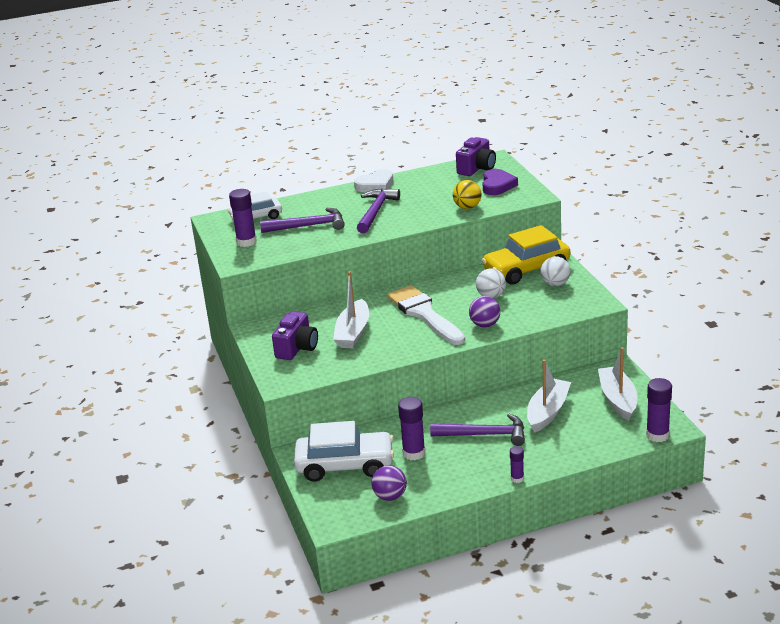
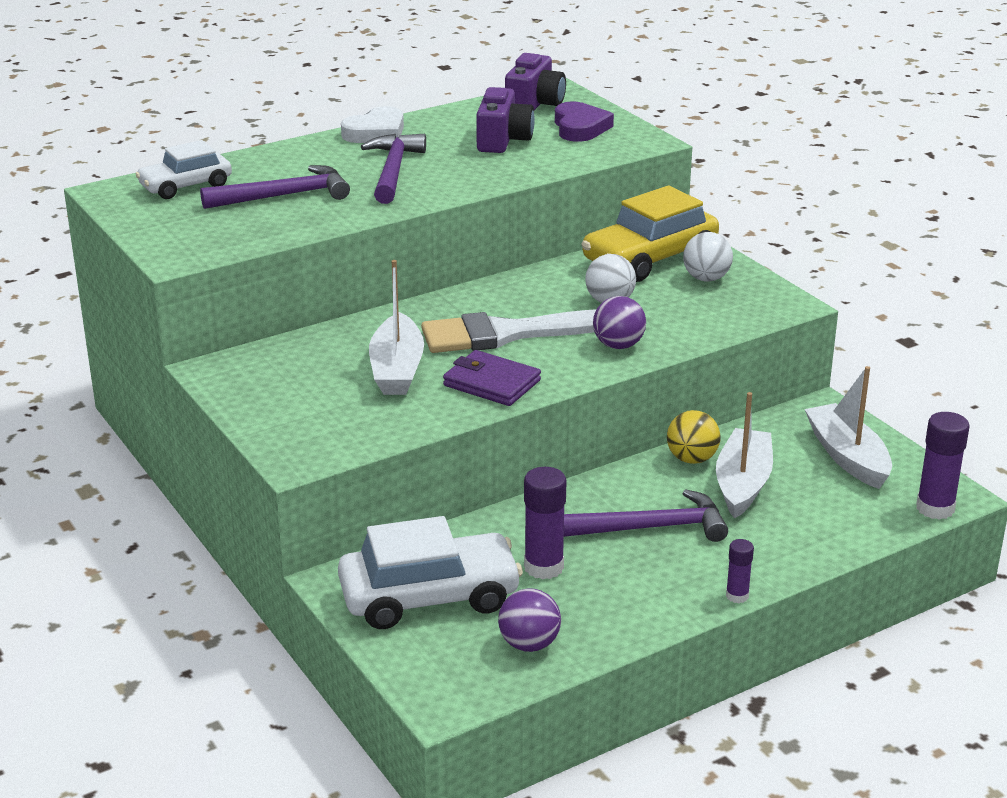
camera: 15 degrees left, 0 degrees up
(246, 242) = (182, 224): purple glue stick -> none
(297, 348) = (306, 399): purple camera -> purple camera (503, 140)
(403, 344) = (492, 383): none -> purple wallet
(424, 314) = (509, 334): white brush -> white brush turned 60 degrees counterclockwise
(467, 207) = (545, 160): yellow ball -> yellow ball (692, 459)

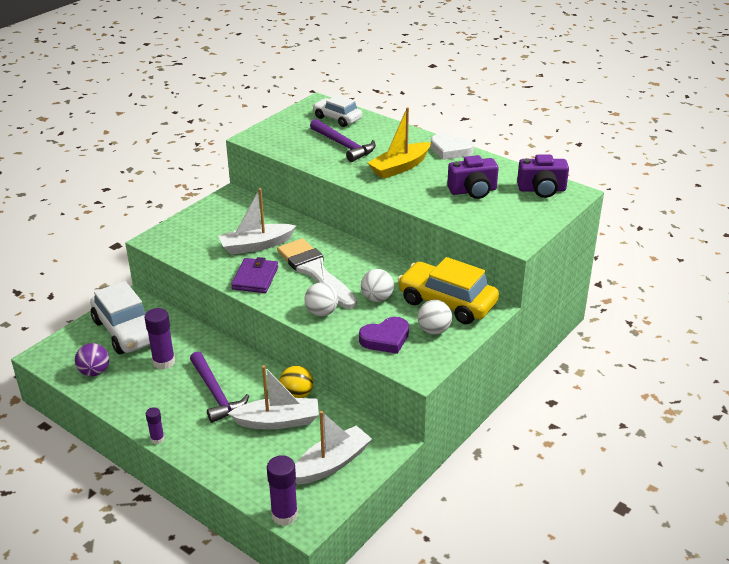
camera: 70 degrees right, 5 degrees up
(393, 171) = (400, 167): purple hammer -> yellow boat
(580, 128) = (517, 213): purple heart -> purple heart (385, 339)
(618, 345) = (322, 312): purple ball -> white ball

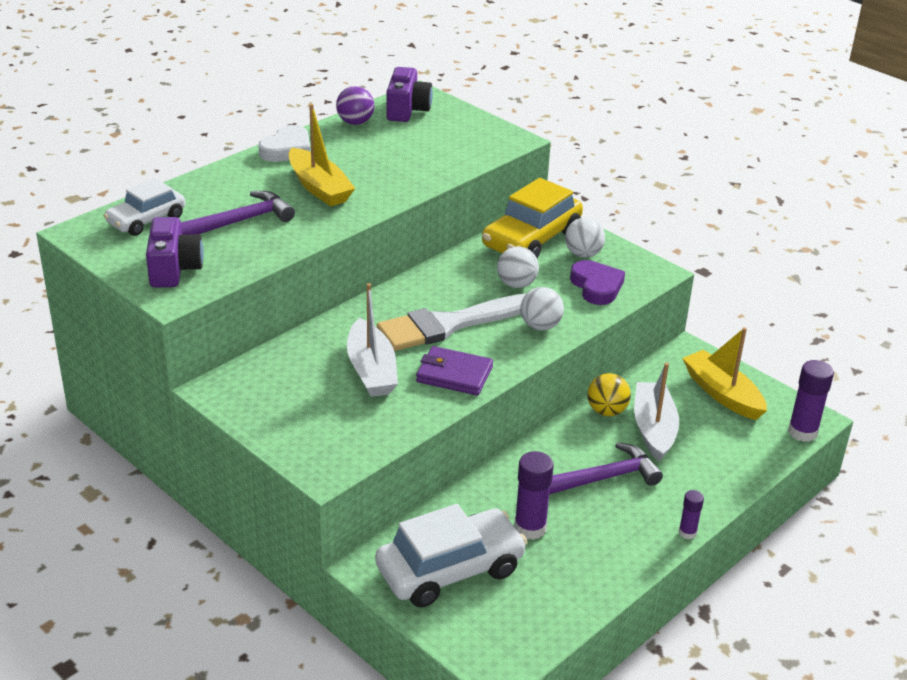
camera: 85 degrees left, 0 degrees up
(94, 372) = (546, 602): purple ball -> purple ball (355, 122)
(331, 463) = (722, 394): white boat -> yellow boat
(473, 191) = (397, 149): purple camera -> purple camera (174, 269)

